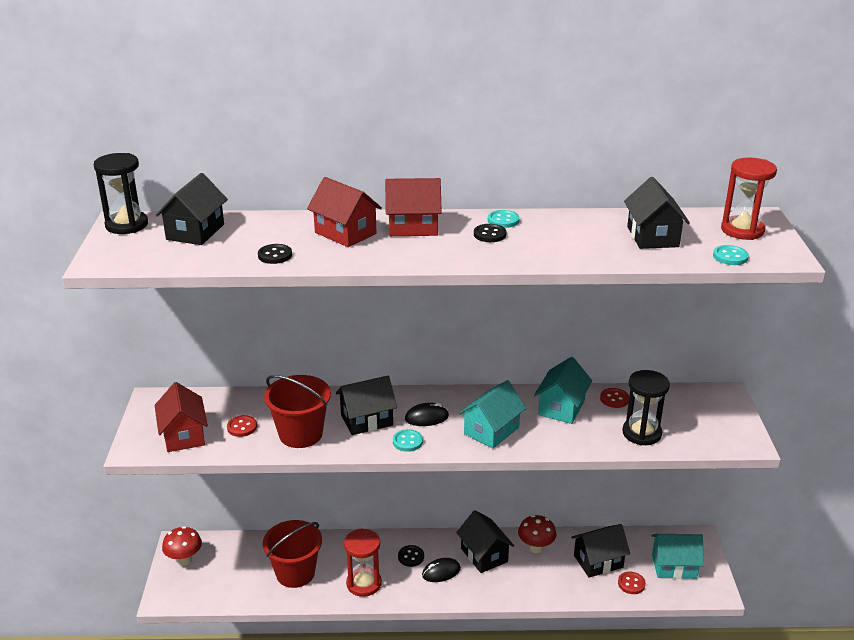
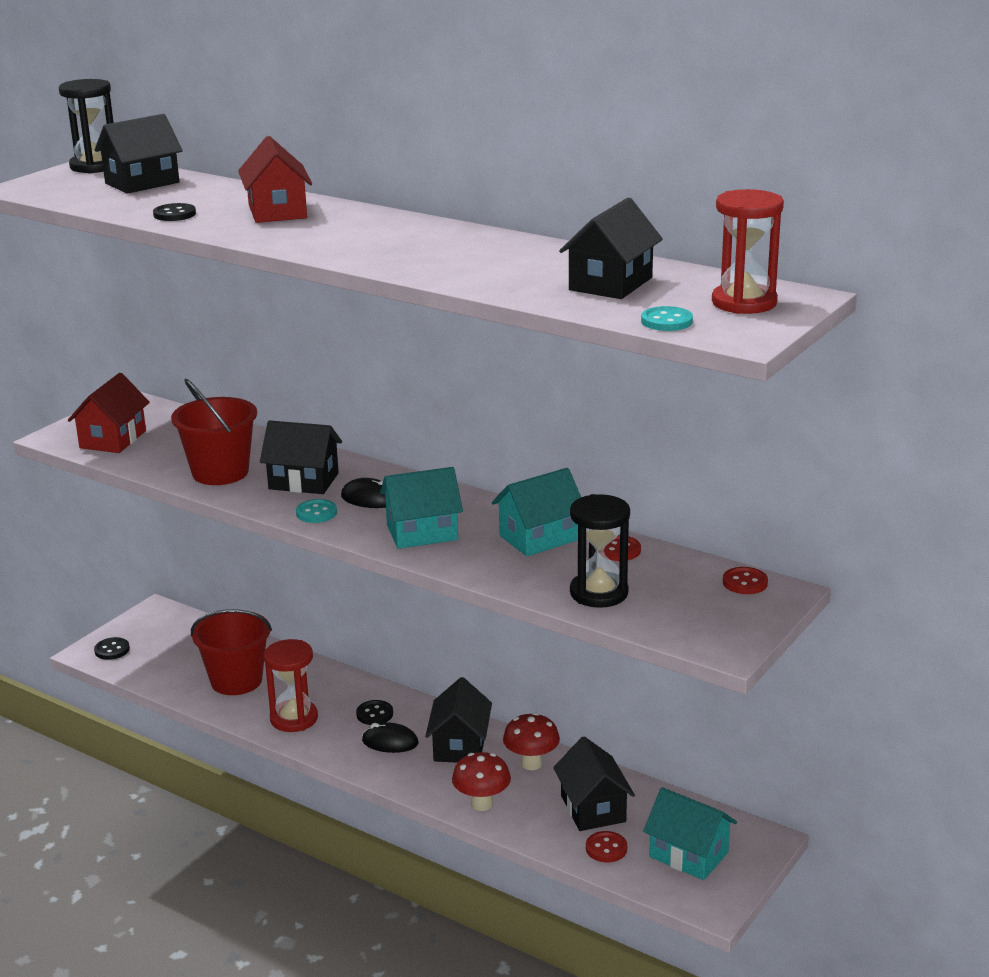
camera: 35 degrees right, 5 degrees down
(184, 560) = (145, 627): red mushroom -> red mushroom (482, 804)
(242, 427) = (174, 449): red button -> red button (745, 583)
(413, 227) = (356, 221): red house -> none
(489, 234) = (423, 243): black button -> black button (112, 650)
(503, 220) = (466, 235): turquoise button -> none
(598, 561) = (593, 808): black house -> black house turned 60 degrees clockwise

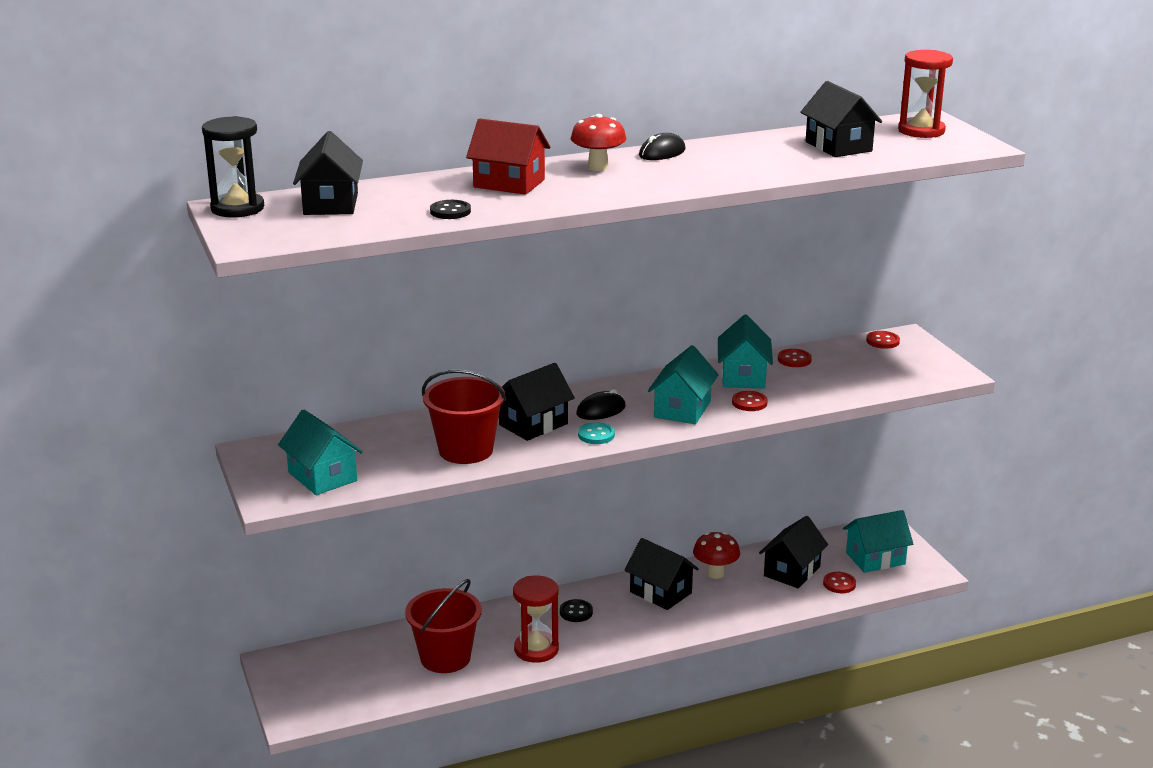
camera: 55 degrees left, 0 degrees up
(112, 650) = (307, 705): black button -> none
(113, 439) = (322, 476): red house -> turquoise house
(390, 742) = (621, 619): black mouse -> black mouse (662, 153)
(482, 559) = (749, 403): none -> red button
(482, 804) = (740, 610): red mushroom -> red mushroom (598, 167)
(593, 808) = (792, 571): black house -> black house turned 75 degrees counterclockwise
(599, 593) = (843, 384): black hourglass -> none
(666, 321) = (928, 152): turquoise button -> none

